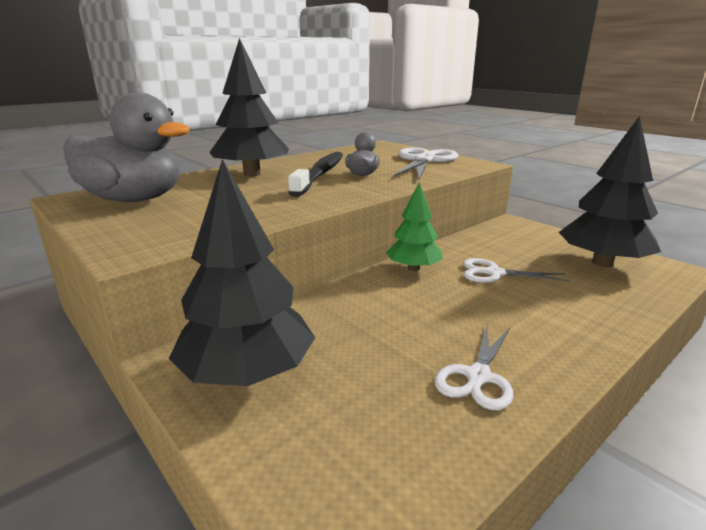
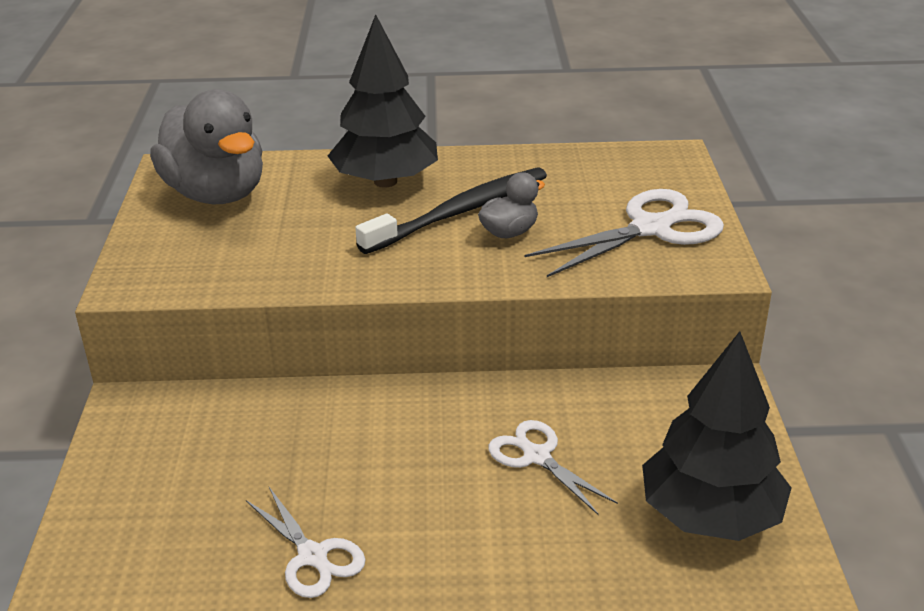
camera: 40 degrees right, 10 degrees up
(248, 373) = (157, 445): black tree -> none
(413, 268) = (458, 402): green tree -> none
(478, 376) = (312, 556): white scissors -> white scissors turned 105 degrees counterclockwise

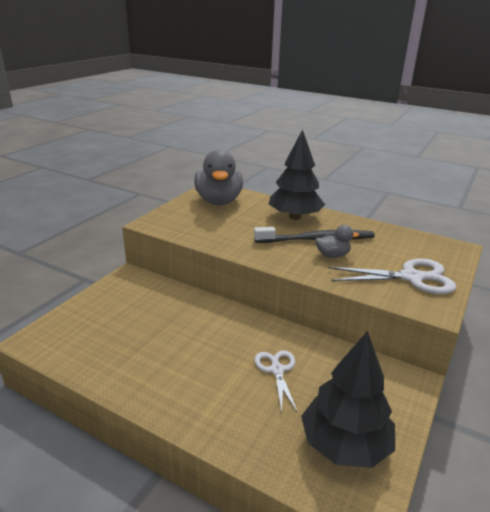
camera: 30 degrees right, 5 degrees down
(312, 556) = (136, 367): white scissors -> none

